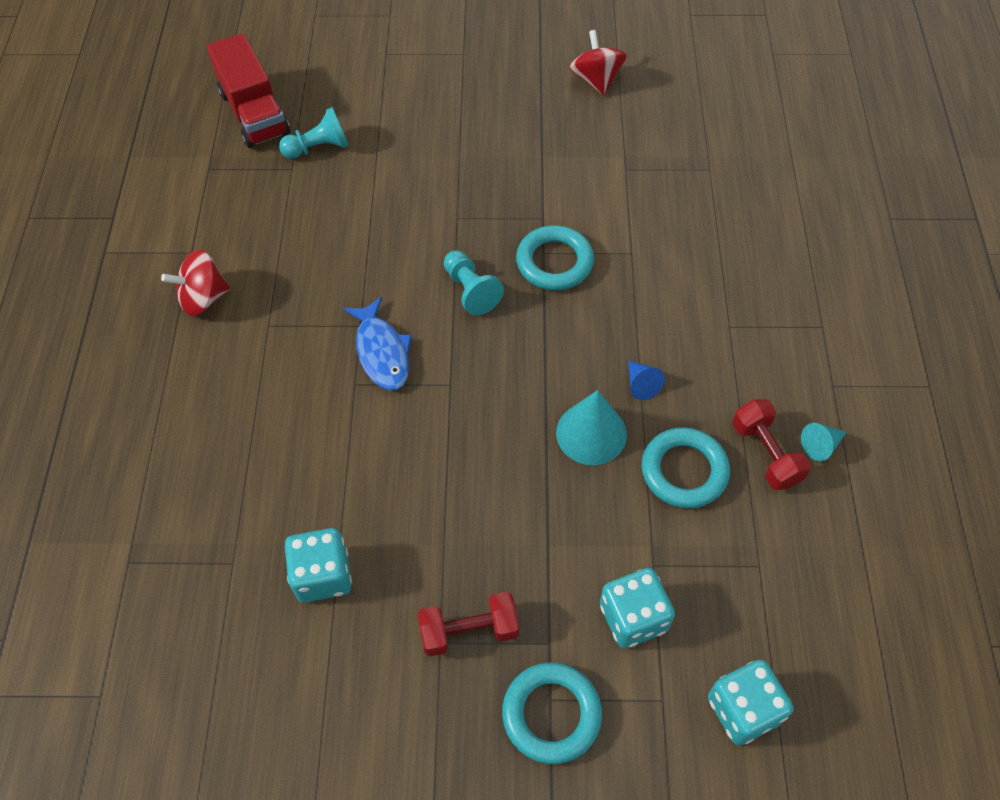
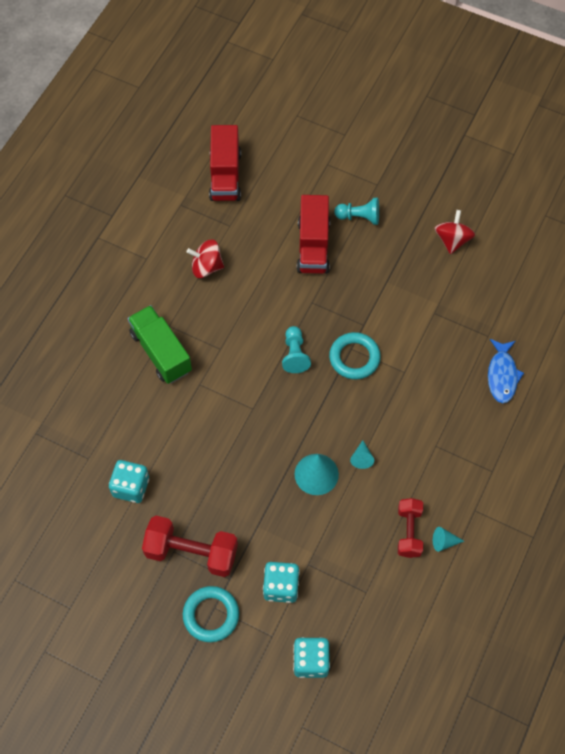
camera: 25 degrees right, 5 degrees up
(203, 298) = (140, 292): red spinning top -> red spinning top (206, 267)
(274, 365) = (161, 352): none -> green truck
(318, 148) = (252, 217): turquoise pawn -> turquoise pawn (359, 217)
(382, 352) = (224, 371): blue fish -> blue fish (502, 375)
(420, 151) = (313, 246): none -> red truck
(469, 631) = (191, 552): red dumbbell -> red dumbbell, size x1.60
(641, 384) = (361, 458): blue cone -> turquoise cone
(684, 471) = (356, 520): turquoise ring -> none

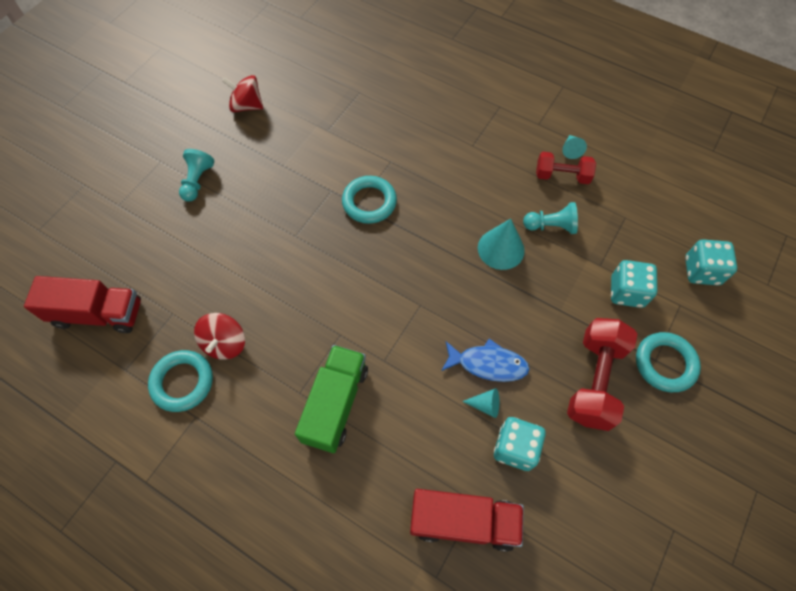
camera: 85 degrees left, 0 degrees up
(161, 352) = (335, 404): green truck -> green truck turned 135 degrees clockwise
(173, 244) = (182, 382): none -> turquoise ring
(295, 354) = (358, 257): turquoise pawn -> turquoise pawn (551, 226)
(313, 246) = (223, 228): red truck -> red truck (463, 521)
(361, 458) = (484, 207): turquoise cone -> turquoise cone (485, 405)
(502, 375) = (402, 87): blue fish -> blue fish (488, 364)

